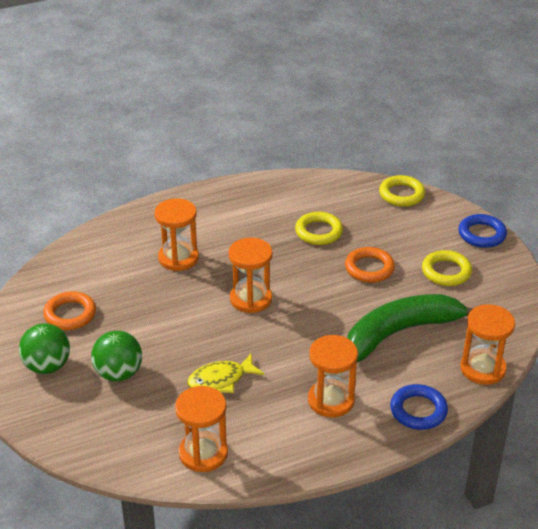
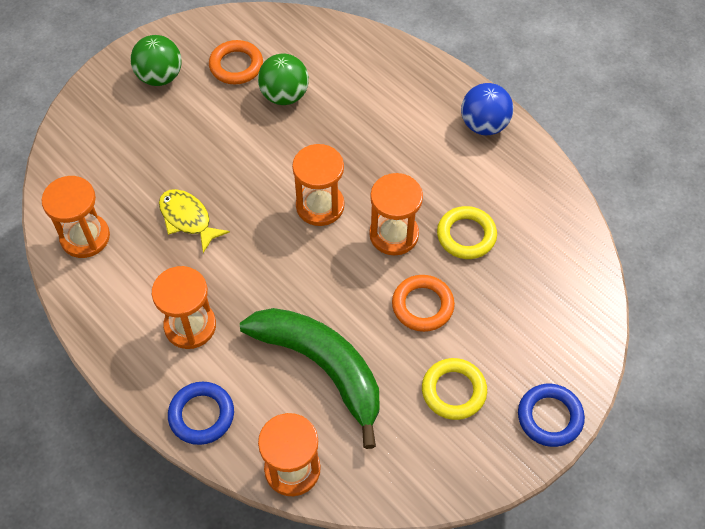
camera: 70 degrees right, 20 degrees up
(119, 373) = (169, 133): green ball -> green ball (284, 95)
(178, 258) = (358, 120): orange hourglass -> orange hourglass (394, 234)
(224, 197) = (484, 125): none -> blue ball
(401, 194) = (587, 304): yellow ring -> none

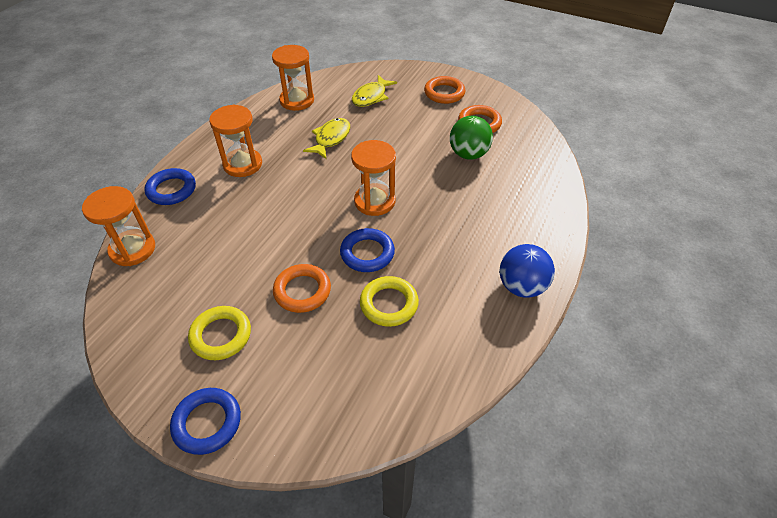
camera: 70 degrees right, 10 degrees down
(124, 153) = (371, 97): none -> yellow fish
(160, 77) = (444, 93): green ball -> orange ring
(322, 366) = (226, 242): green banana -> none
(394, 234) = (367, 253): orange hourglass -> blue ring

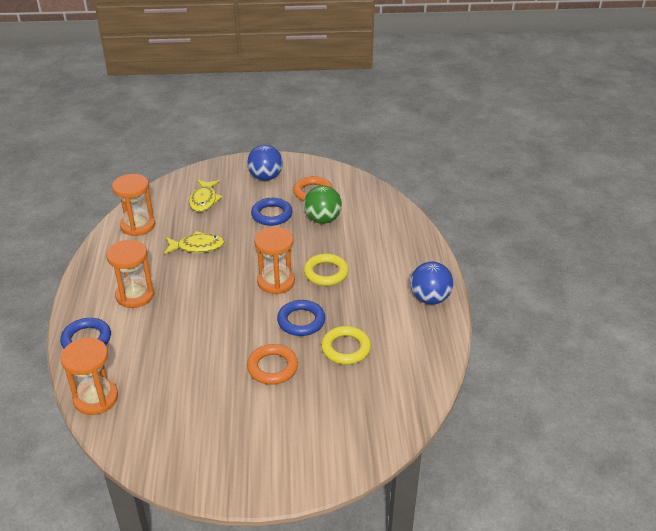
camera: 30 degrees left, 10 degrees down
(207, 423) = (276, 482): blue ring -> blue ring (272, 215)
(221, 335) = (234, 424): yellow ring -> yellow ring (326, 273)
(331, 139) = (197, 247): yellow fish -> yellow fish turned 90 degrees clockwise
(444, 93) = (265, 177): orange ring -> blue ball

